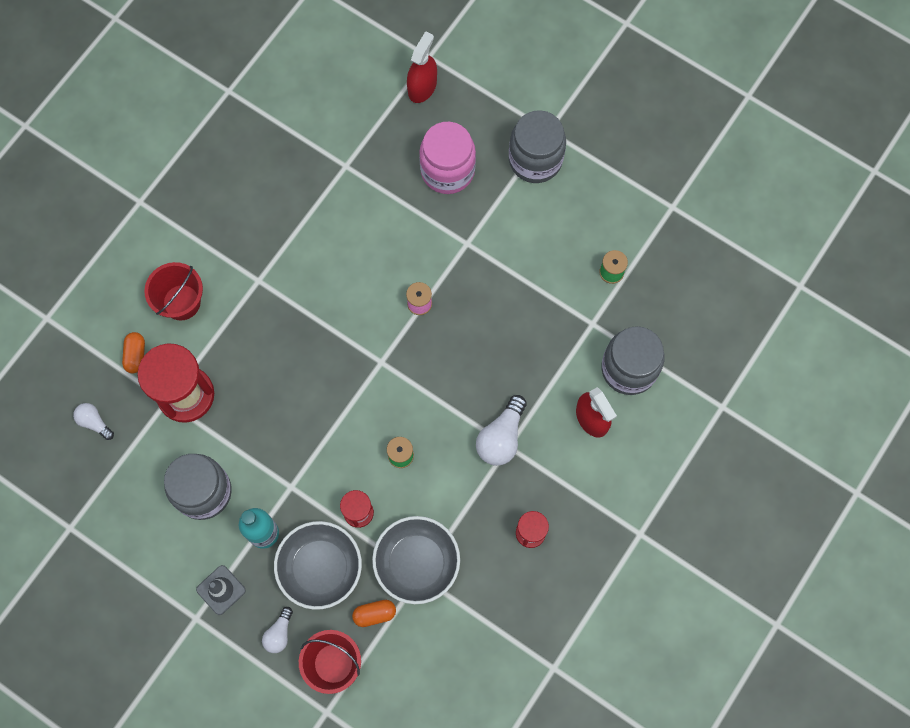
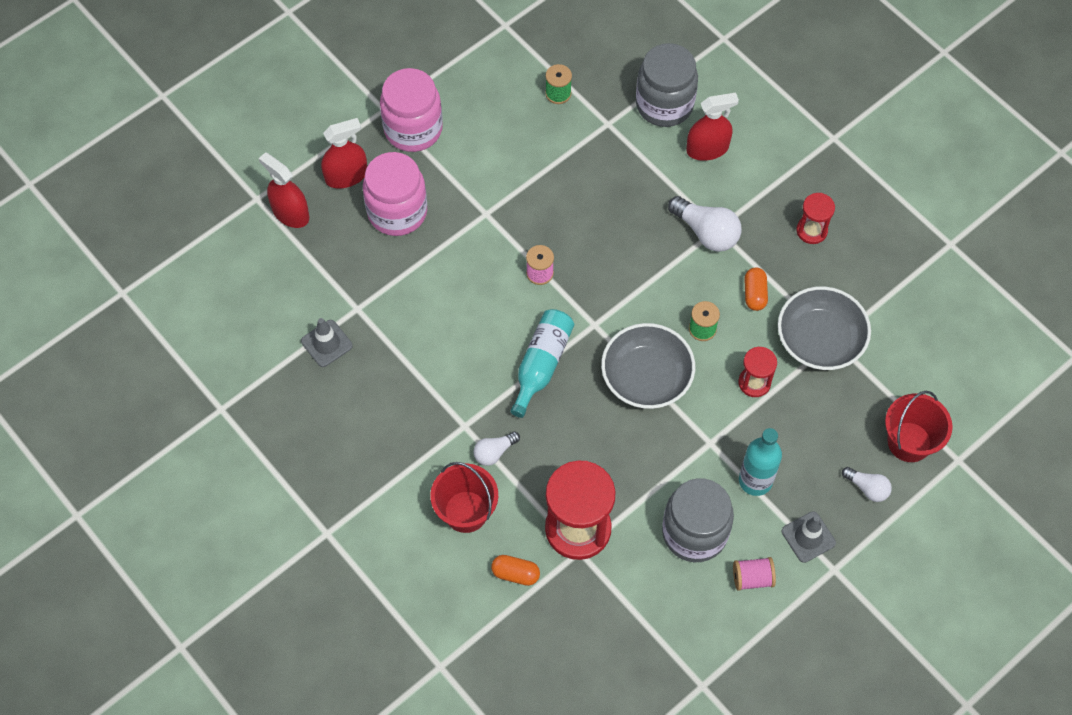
camera: 75 degrees left, 10 degrees down
(94, 422) = (584, 635): white light bulb -> white light bulb (494, 452)
(172, 549) = (752, 578): none -> pink spool
(307, 152) = (326, 343): none -> grey traffic cone
(320, 568) = (805, 433): grey bowl -> grey bowl (646, 377)
(330, 327) = (541, 364): none -> turquoise bottle
(374, 614) = (865, 391): orange capsule -> orange capsule (754, 294)
(471, 119) = (346, 176): none -> red spray bottle
(535, 160) = (413, 129): grey jar -> pink jar

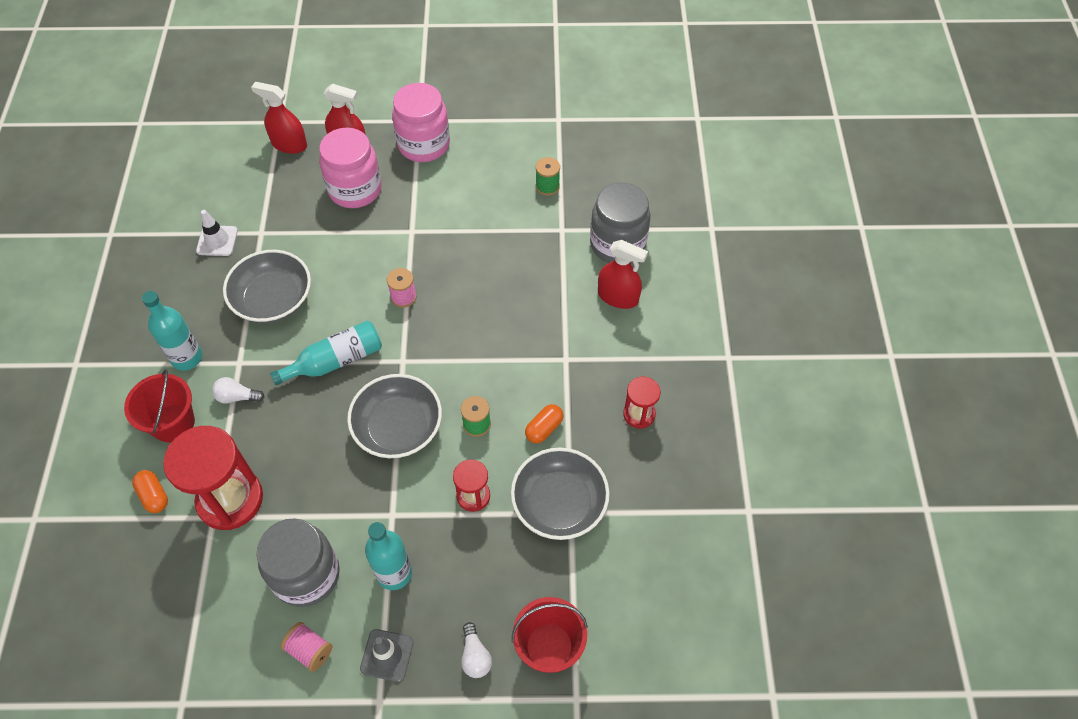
camera: 40 degrees right, 5 degrees down
(290, 213) = (289, 144): red spray bottle -> red spray bottle turned 60 degrees counterclockwise
(326, 343) = (217, 241): grey traffic cone -> white traffic cone
(416, 455) = (187, 358): none -> turquoise bottle
(433, 355) = (273, 299): none -> grey bowl
(706, 232) = (554, 355): white light bulb -> none

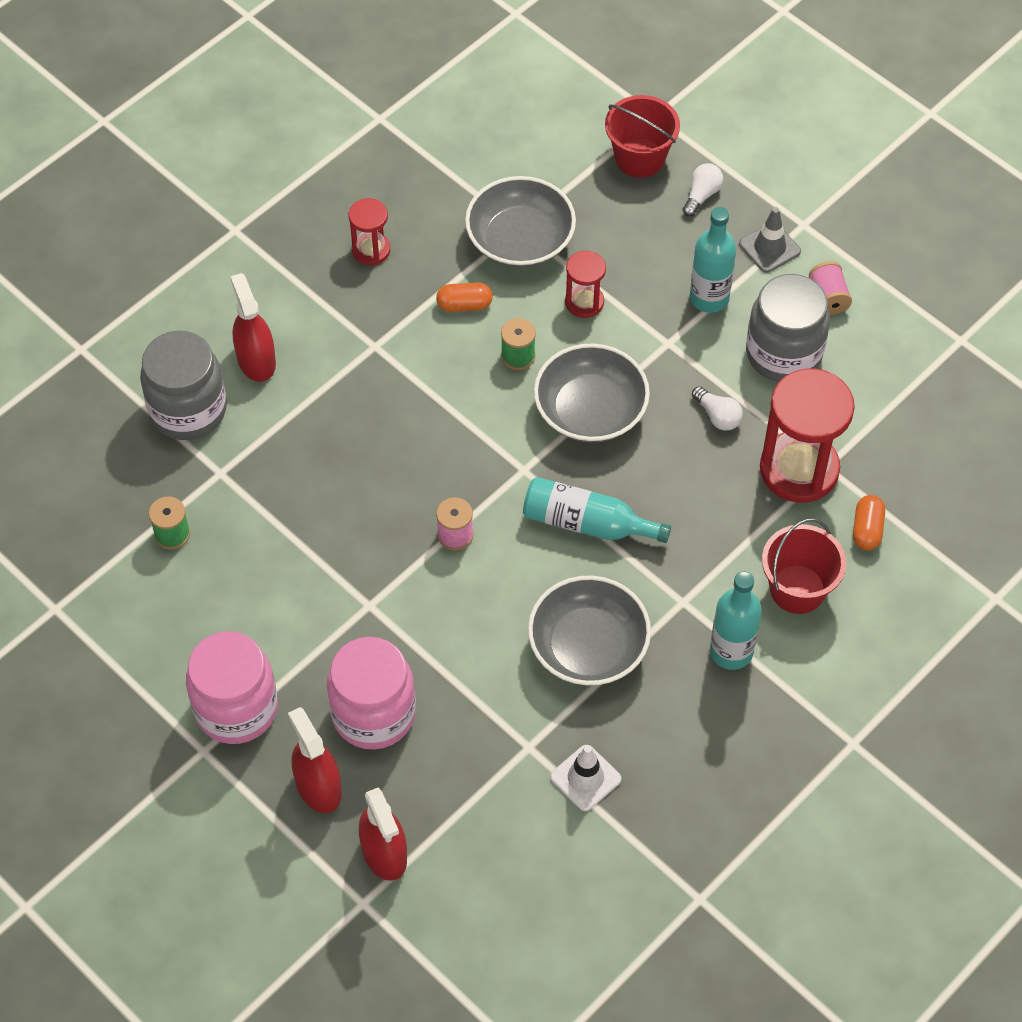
camera: 135 degrees left, 0 degrees up
(237, 397) = (714, 565): white light bulb -> white light bulb (717, 416)

